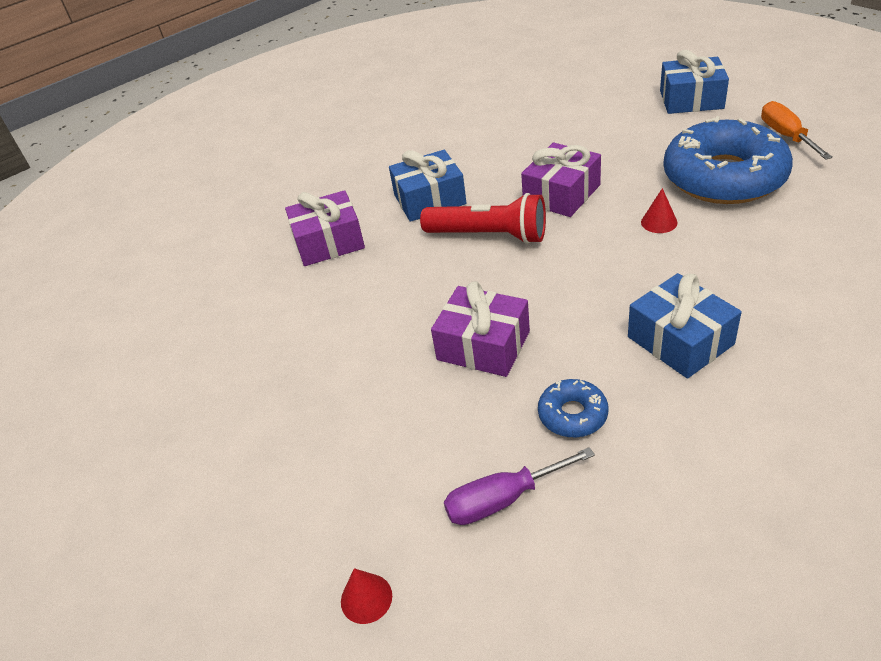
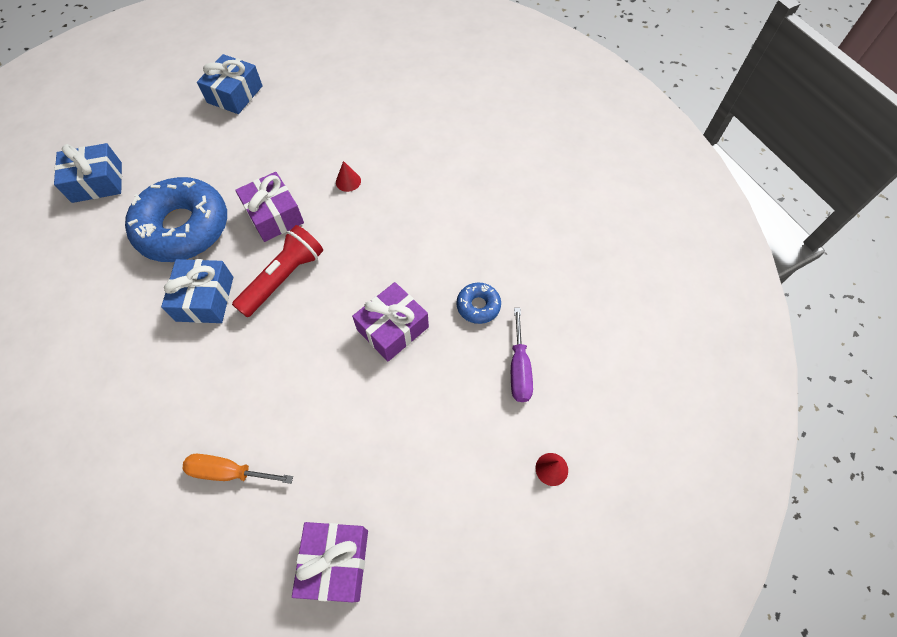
camera: 75 degrees left, 20 degrees up
(329, 242) = (197, 392): purple gift -> purple gift (335, 563)
(680, 340) = (455, 227): blue gift -> blue gift (97, 182)
(724, 177) = (332, 128): blue donut -> blue donut (183, 228)
(786, 136) = (319, 78): orange screwdriver -> orange screwdriver (229, 472)

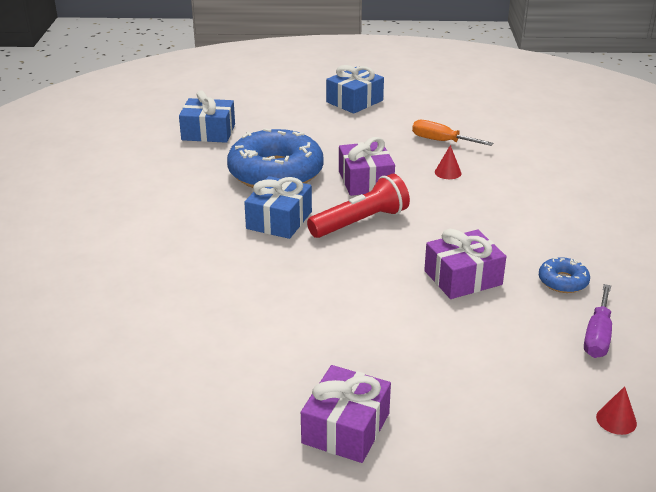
camera: 20 degrees right, 30 degrees down
(229, 472) = (259, 337): orange screwdriver -> orange screwdriver (441, 141)

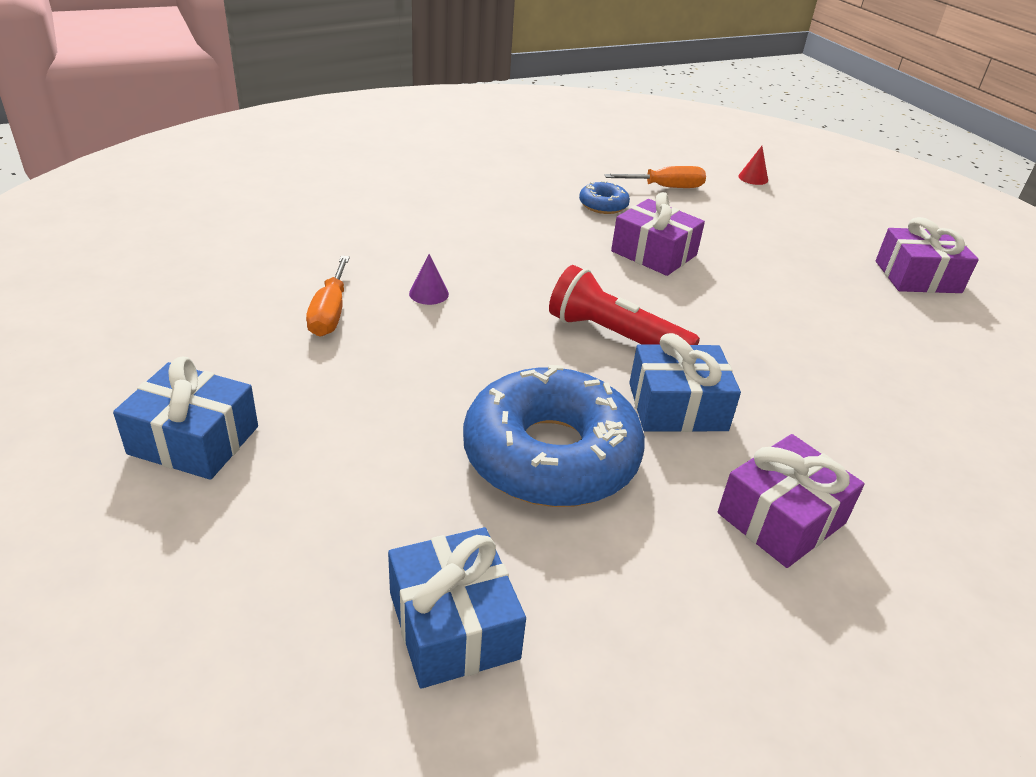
camera: 120 degrees left, 5 degrees up
(365, 181) = (504, 356): purple gift -> purple gift (781, 518)
(448, 172) = (429, 293): red cone -> purple cone
(597, 336) = (666, 187): purple screwdriver -> orange screwdriver

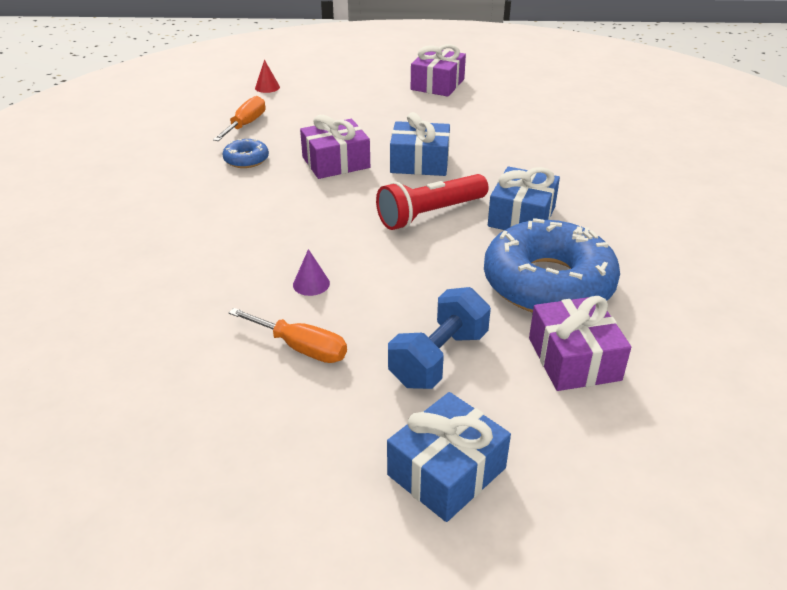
camera: 60 degrees left, 0 degrees up
(359, 399) = (438, 358): none -> blue dumbbell
(453, 625) = (692, 370): blue gift -> blue gift (419, 162)
(781, 518) = (637, 218): purple gift -> purple gift (574, 359)

